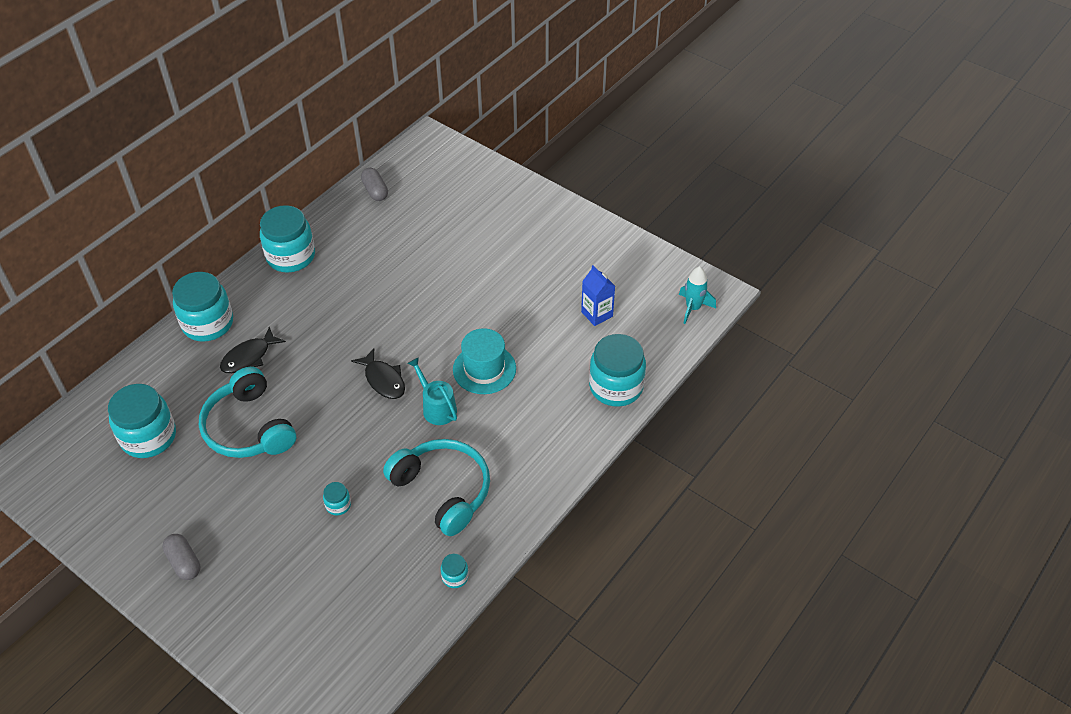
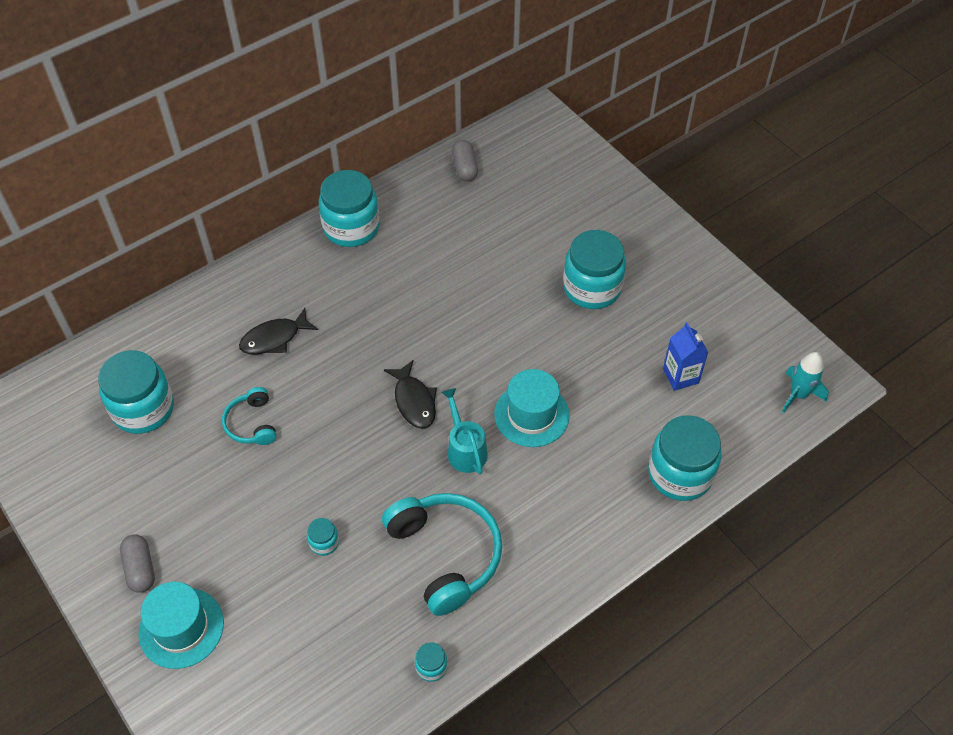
camera: 15 degrees right, 5 degrees up
(208, 323) = (241, 288): turquoise jar -> turquoise jar (592, 288)
(234, 599) = (181, 628): none -> turquoise hat
(249, 427) = (252, 423): turquoise headphones -> turquoise headphones, size x0.54

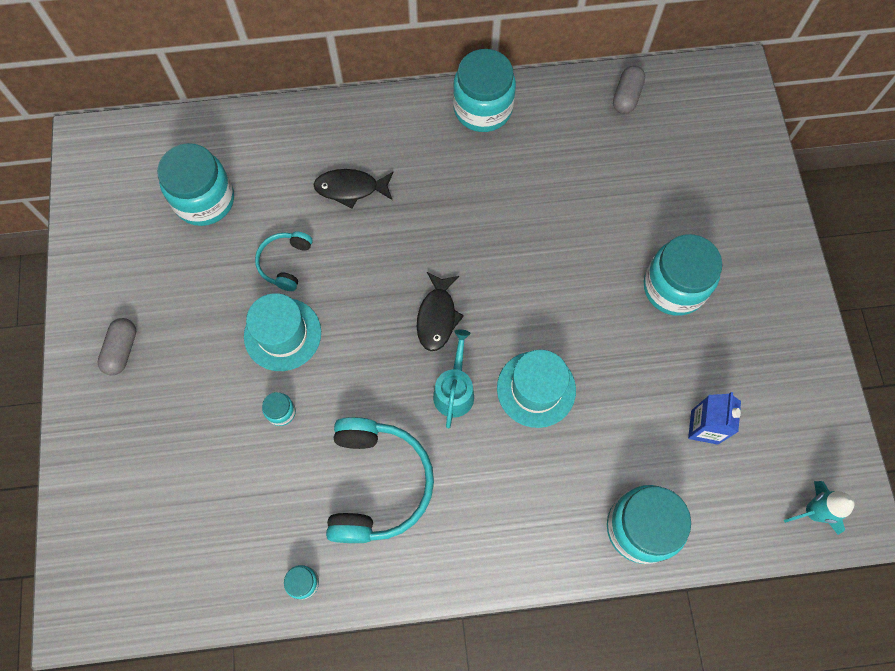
camera: 30 degrees right, 15 degrees up
(181, 628) = (124, 423): turquoise hat -> turquoise hat (282, 334)

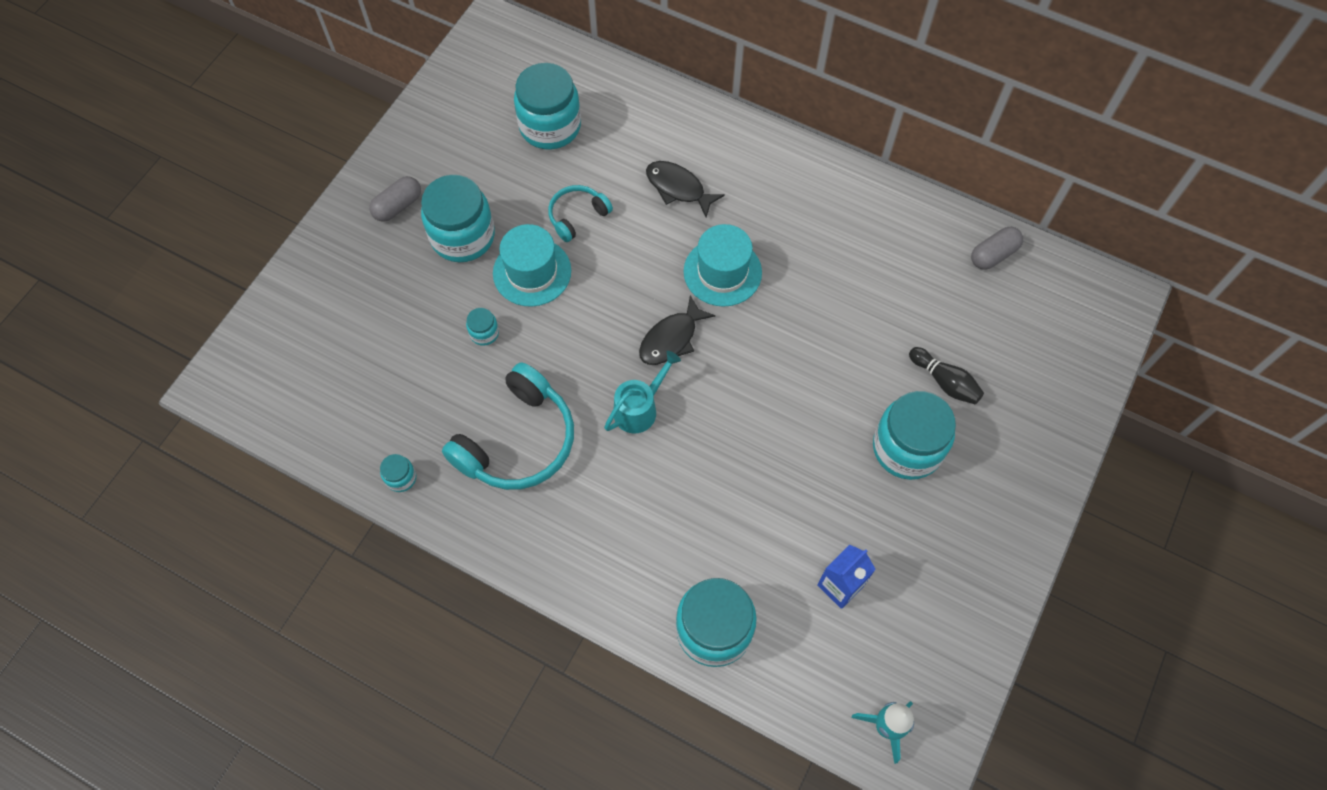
camera: 35 degrees right, 5 degrees down
(482, 109) = (847, 188): turquoise jar -> turquoise jar (463, 236)
(536, 389) = (711, 453): turquoise hat -> turquoise hat (722, 272)
(663, 218) = (945, 382): none -> black bowling pin

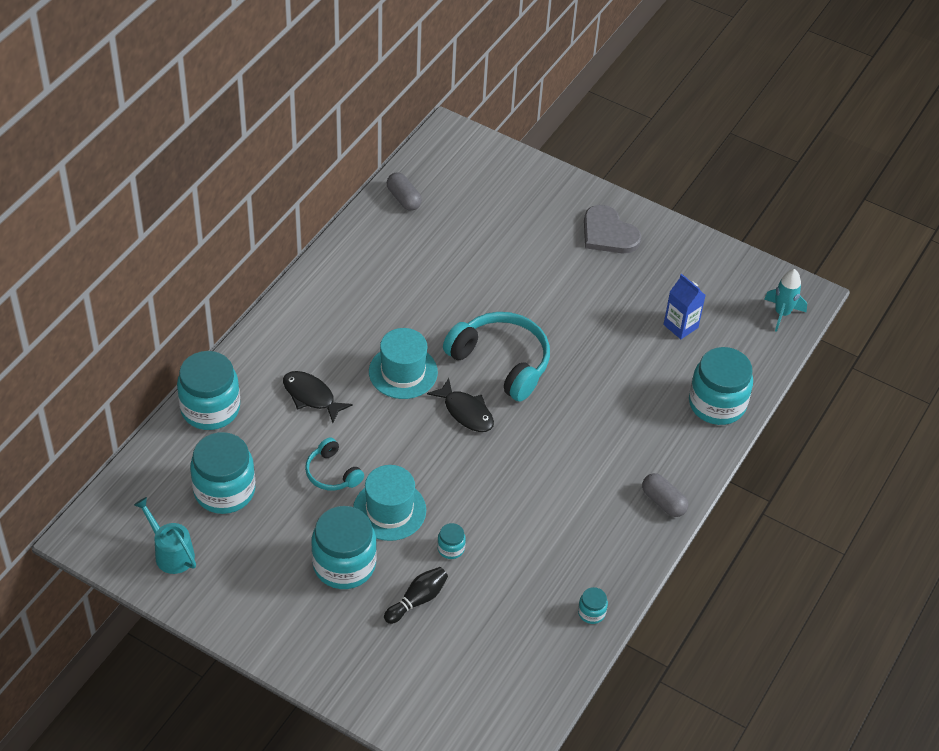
camera: 90 degrees left, 15 degrees down
(398, 206) = (302, 619): grey capsule -> grey capsule (663, 502)
(518, 441) = (558, 525): turquoise headphones -> turquoise headphones (501, 362)
(640, 408) = (530, 438): turquoise watering can -> turquoise watering can (170, 552)
(678, 188) = (311, 396): black fish -> black fish turned 90 degrees clockwise
(907, 448) = (571, 274): turquoise jar -> turquoise jar (210, 408)
(945, 382) = (515, 244): black bowling pin -> black bowling pin (417, 600)
(988, 493) = (608, 233): none -> grey heart

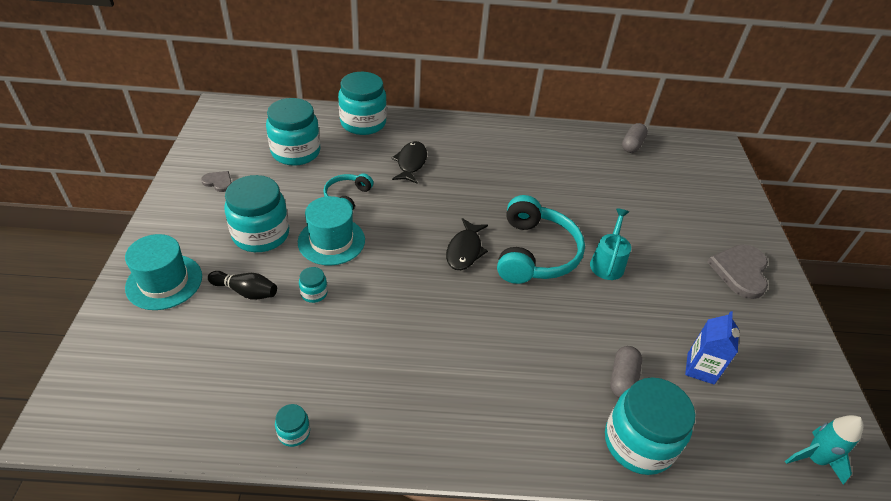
camera: 60 degrees right, 5 degrees down
(170, 552) = (226, 147): turquoise watering can -> turquoise watering can (607, 262)
(233, 577) = (218, 182): none -> grey heart
(403, 372) = (473, 200): turquoise hat -> turquoise hat (164, 282)
(663, 502) = (474, 443): grey capsule -> grey capsule (622, 379)

